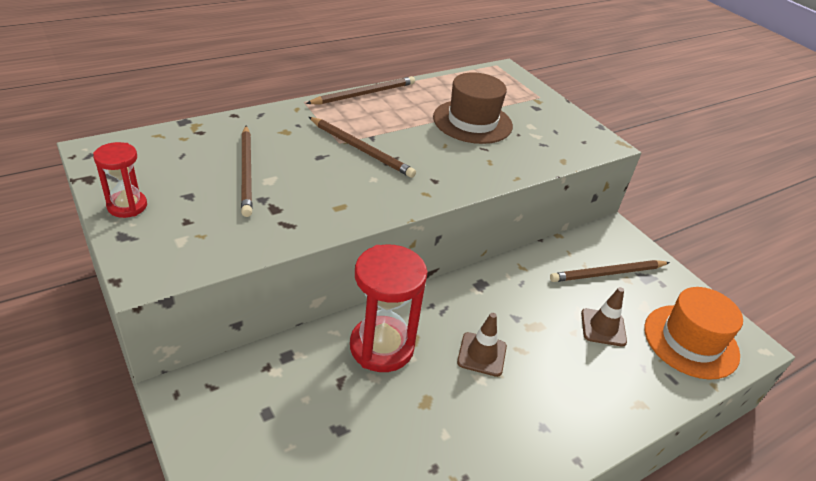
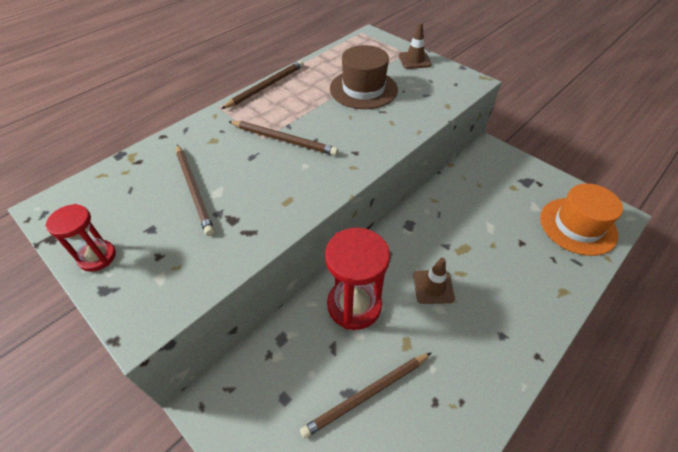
camera: 10 degrees left, 10 degrees up
(603, 327) = (512, 234): brown traffic cone -> brown traffic cone (414, 60)
(608, 273) = (498, 186): brown pencil -> brown pencil (367, 394)

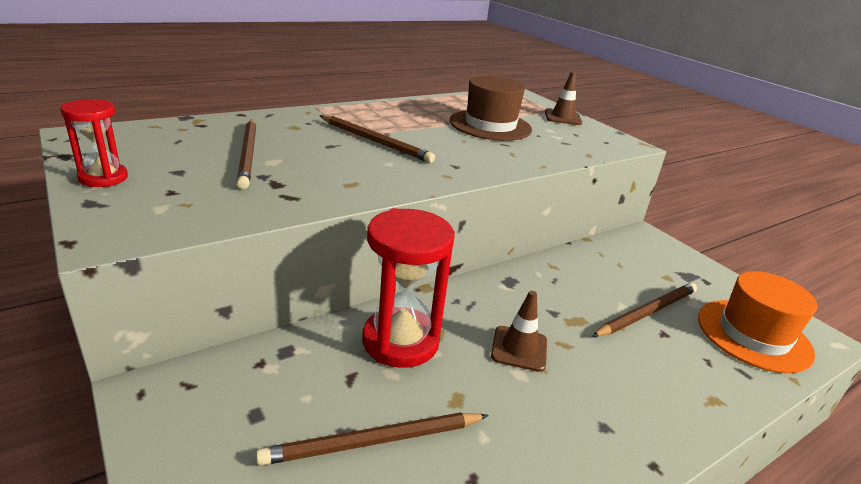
camera: 10 degrees right, 20 degrees down
(266, 86) = (378, 104): brown pencil -> brown pencil (646, 312)

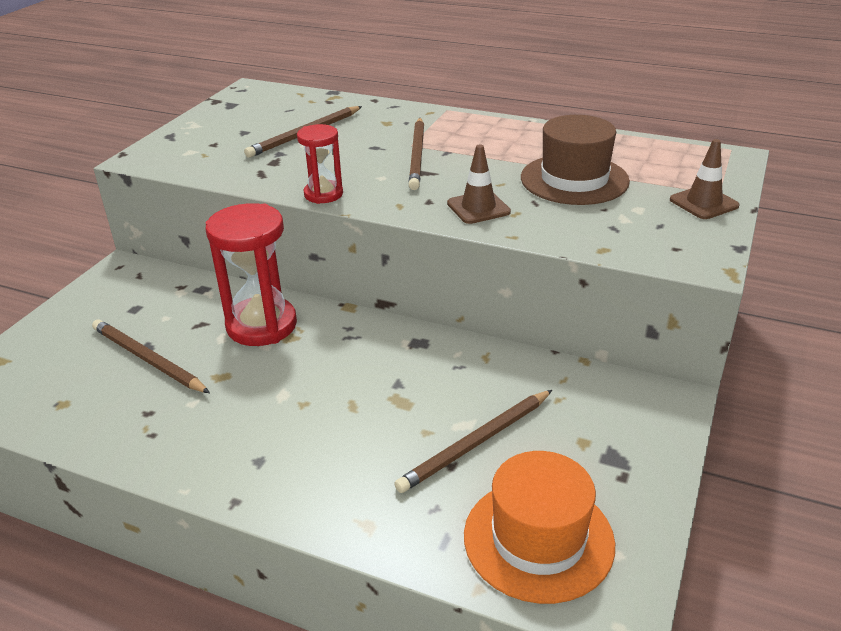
camera: 60 degrees right, 5 degrees up
(103, 178) = (203, 122): red hourglass -> red hourglass (323, 194)
(519, 348) = (316, 383): brown traffic cone -> brown traffic cone (478, 208)
(646, 312) = (476, 443): brown pencil -> brown pencil turned 120 degrees clockwise

